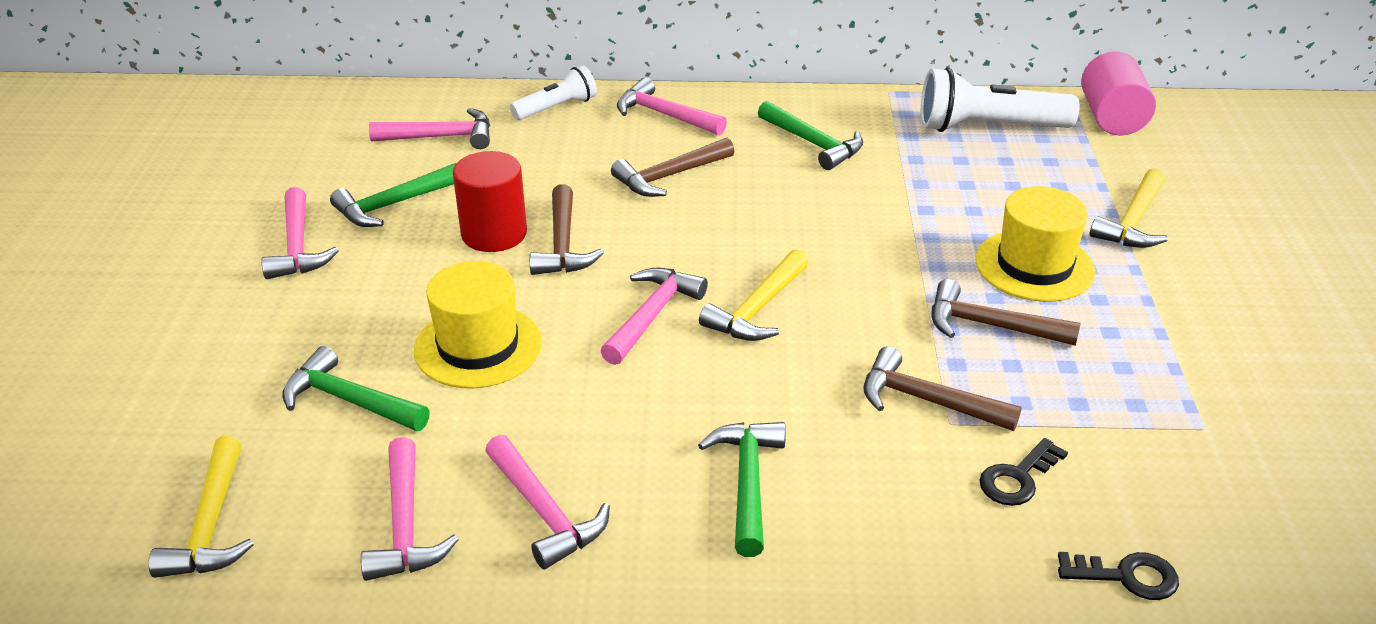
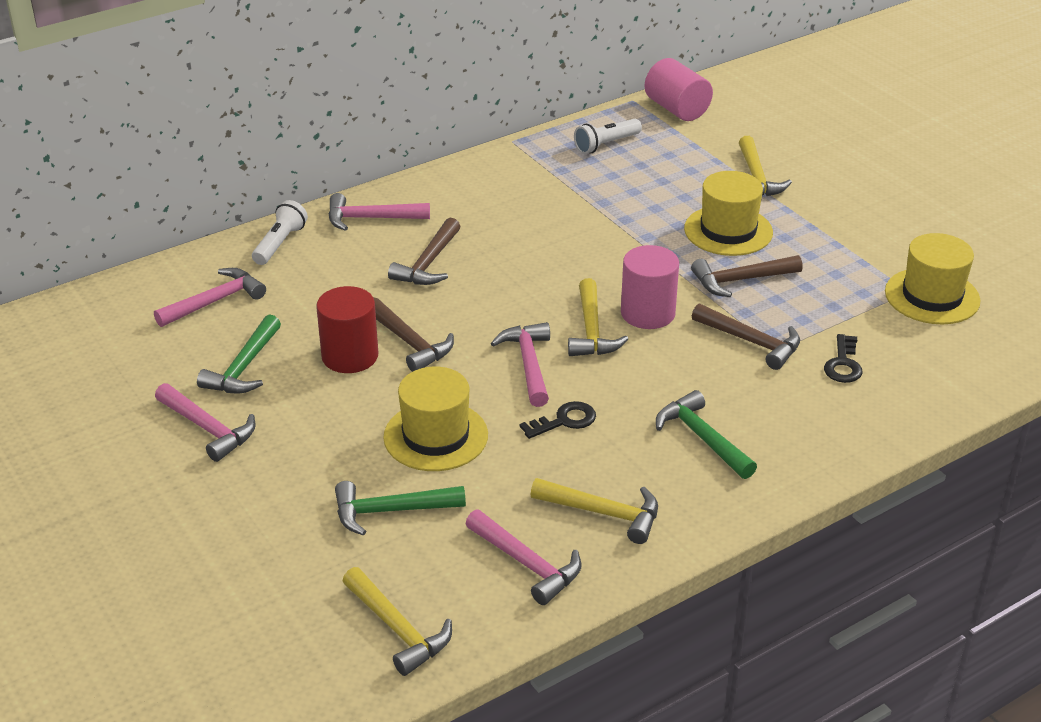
camera: 35 degrees left, 0 degrees up
(544, 512) = (603, 513): pink hammer -> yellow hammer
(813, 143) = (502, 200): green hammer -> none
(840, 317) = (648, 313): none -> pink cylinder
(927, 400) = (751, 342): brown hammer -> brown hammer turned 135 degrees counterclockwise
(988, 127) = (606, 144): white flashlight -> white flashlight, size x0.59
(1126, 576) = (945, 390): black key -> black key (564, 421)
(1231, 448) = (932, 296): none -> yellow hat

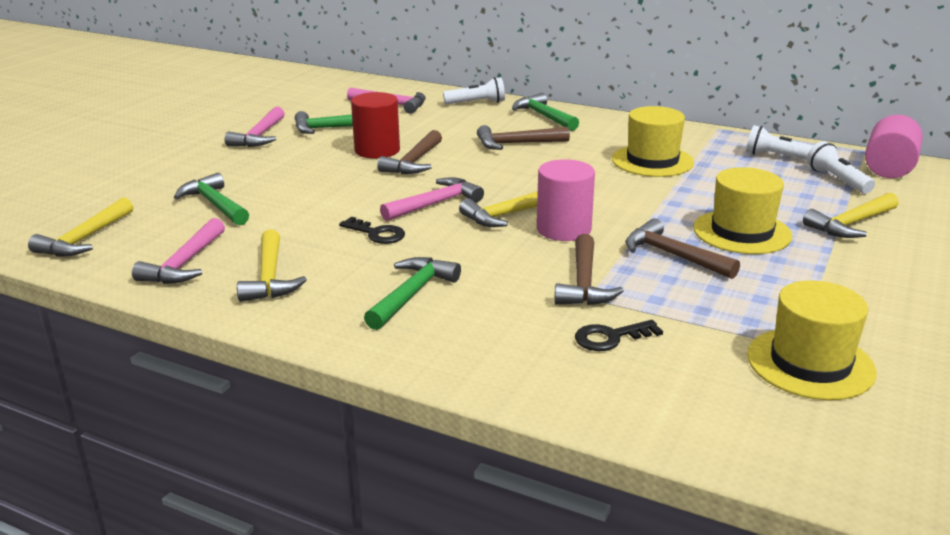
camera: 60 degrees right, 10 degrees down
(371, 218) = (544, 116): pink hammer -> green hammer
(435, 436) = (313, 196): yellow hat -> yellow hat (652, 161)
(676, 142) = (837, 180): none -> white flashlight

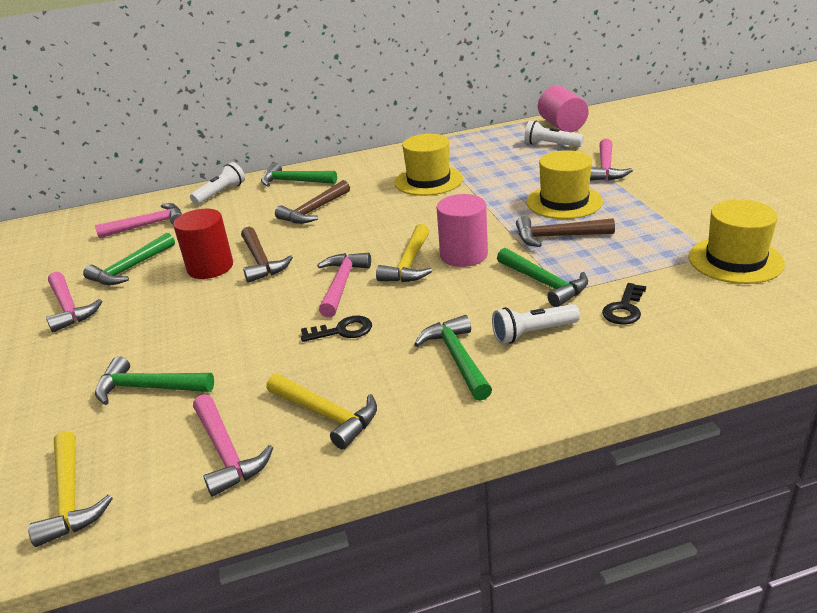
camera: 40 degrees left, 5 degrees up
(583, 283) = (544, 283): brown hammer -> green hammer
(778, 157) = (495, 144): white flashlight -> white flashlight (533, 333)
(851, 224) = (605, 168): yellow hammer -> pink hammer

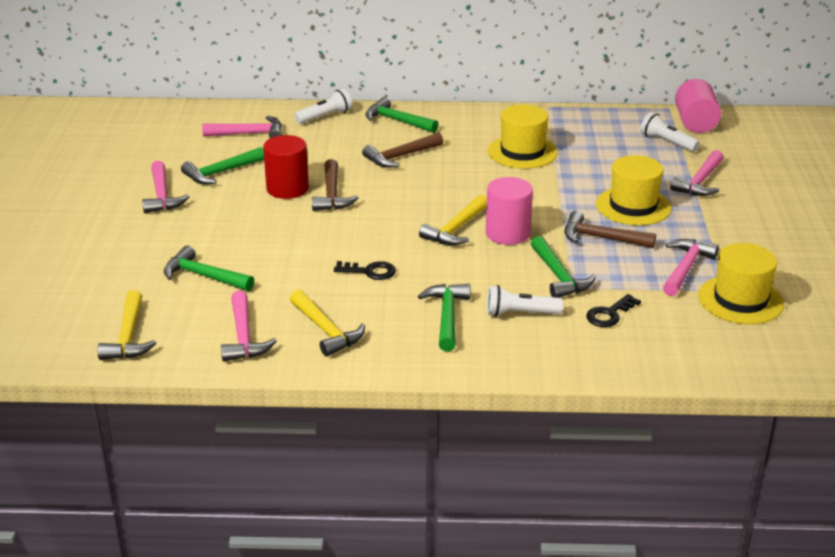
camera: 15 degrees right, 0 degrees up
(342, 284) = (389, 233): pink hammer -> pink hammer (686, 268)

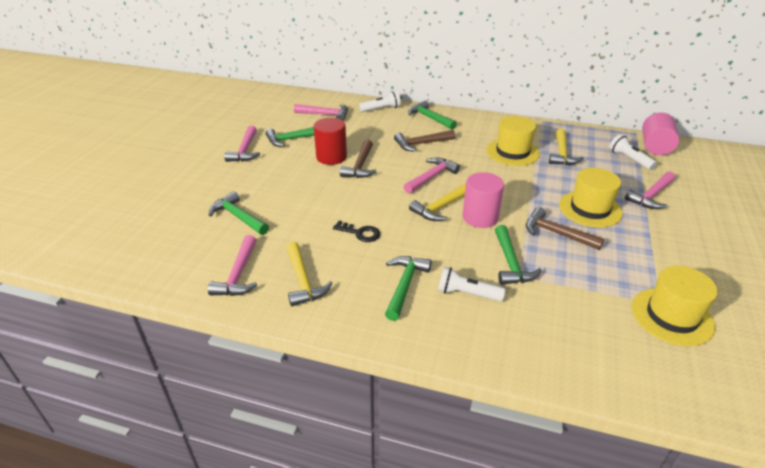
camera: 15 degrees right, 5 degrees up
(128, 336) = (156, 258): yellow hammer -> yellow hammer (562, 154)
(609, 314) = (545, 309): black key -> none
(686, 268) = (625, 274): pink hammer -> pink hammer (431, 177)

